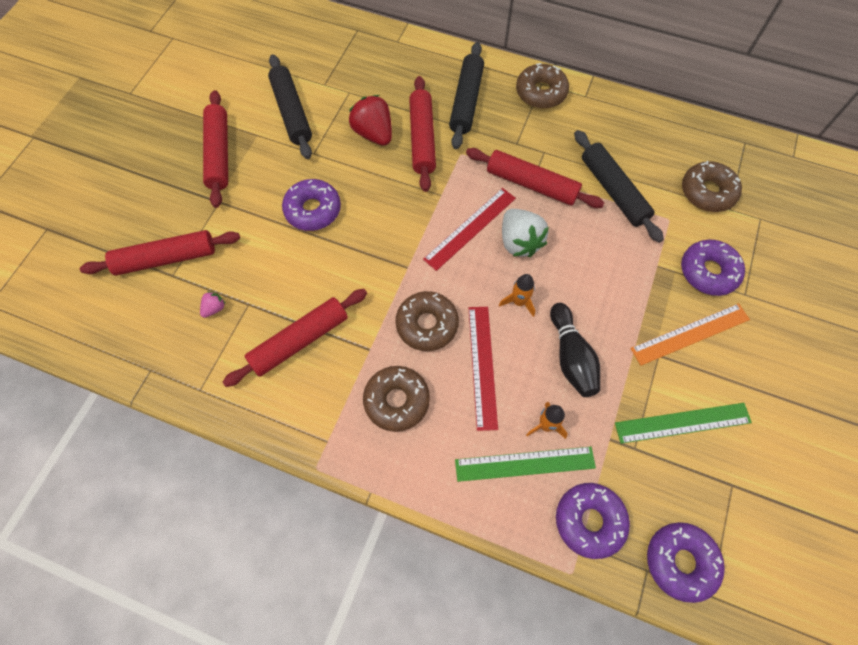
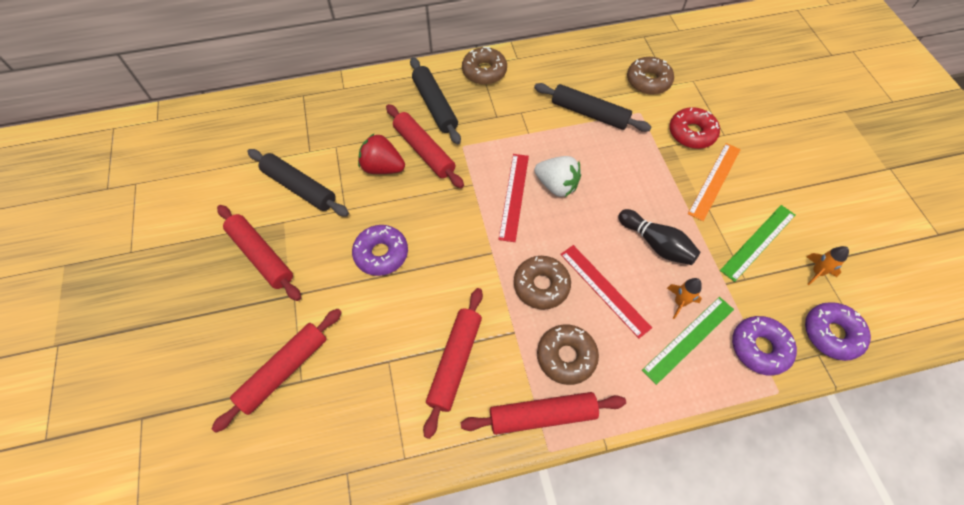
camera: 35 degrees left, 5 degrees down
(214, 308) = (362, 384): pink strawberry -> none
(519, 302) = (591, 228): orange rocket -> orange rocket (817, 272)
(531, 184) = (531, 140): red rolling pin -> red rolling pin (542, 415)
(708, 272) = (691, 133): purple donut -> red donut

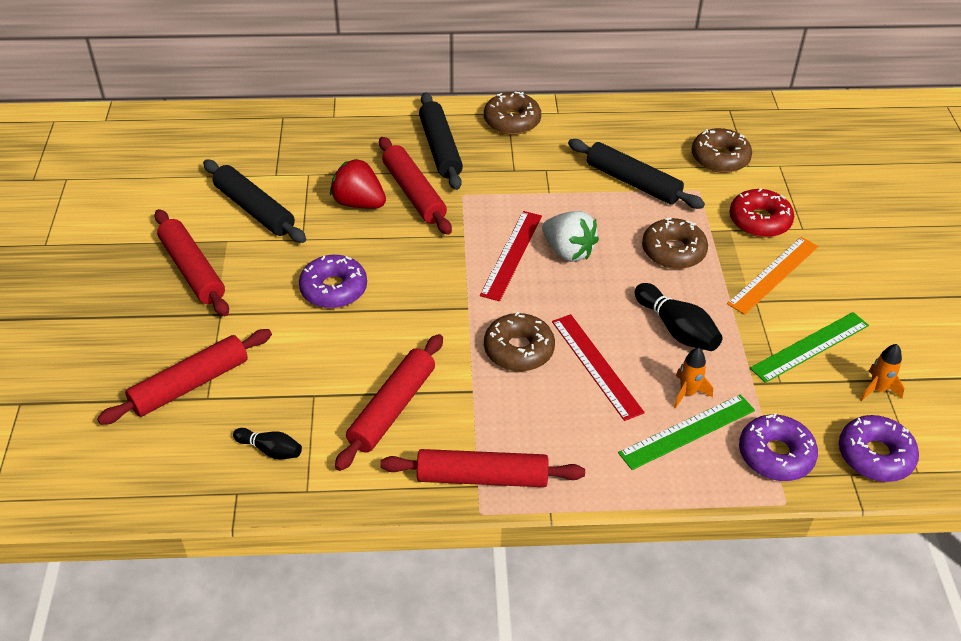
camera: 10 degrees right, 15 degrees down
(365, 423) = (270, 450): none -> black bowling pin
(566, 357) = (528, 425): brown donut -> brown donut (673, 251)

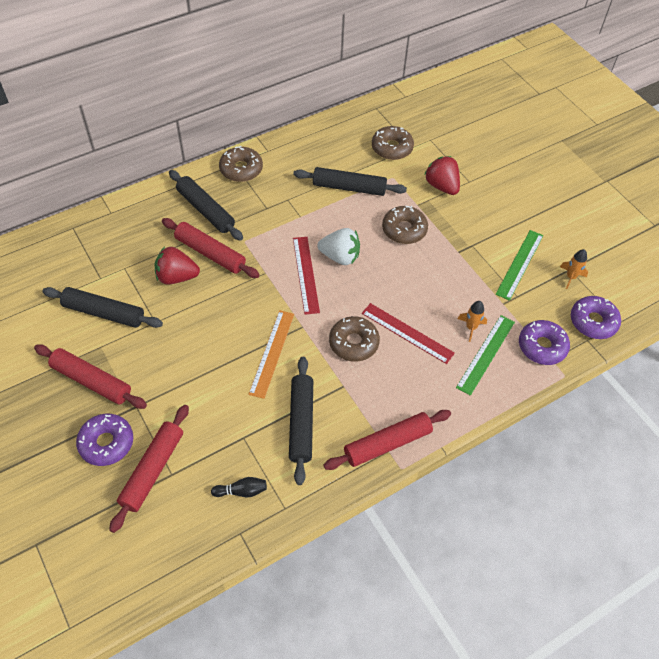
camera: 30 degrees left, 10 degrees up
(334, 289) = (204, 352): purple donut -> purple donut (106, 443)
(392, 408) = (301, 423): red rolling pin -> black rolling pin
(676, 329) = (439, 285): black bowling pin -> none
(759, 221) = (442, 186): red donut -> red strawberry
(773, 275) = (471, 222): orange ruler -> orange ruler (272, 353)

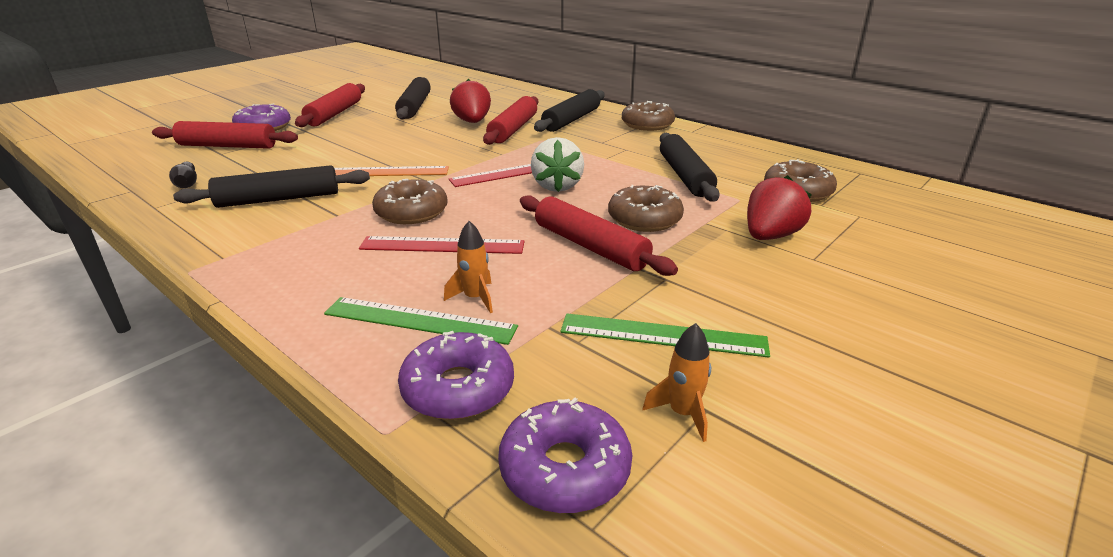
camera: 75 degrees right, 25 degrees down
(387, 443) = (235, 255): red rolling pin -> red rolling pin (590, 246)
(407, 333) = (442, 245): red ruler -> red ruler turned 75 degrees clockwise

